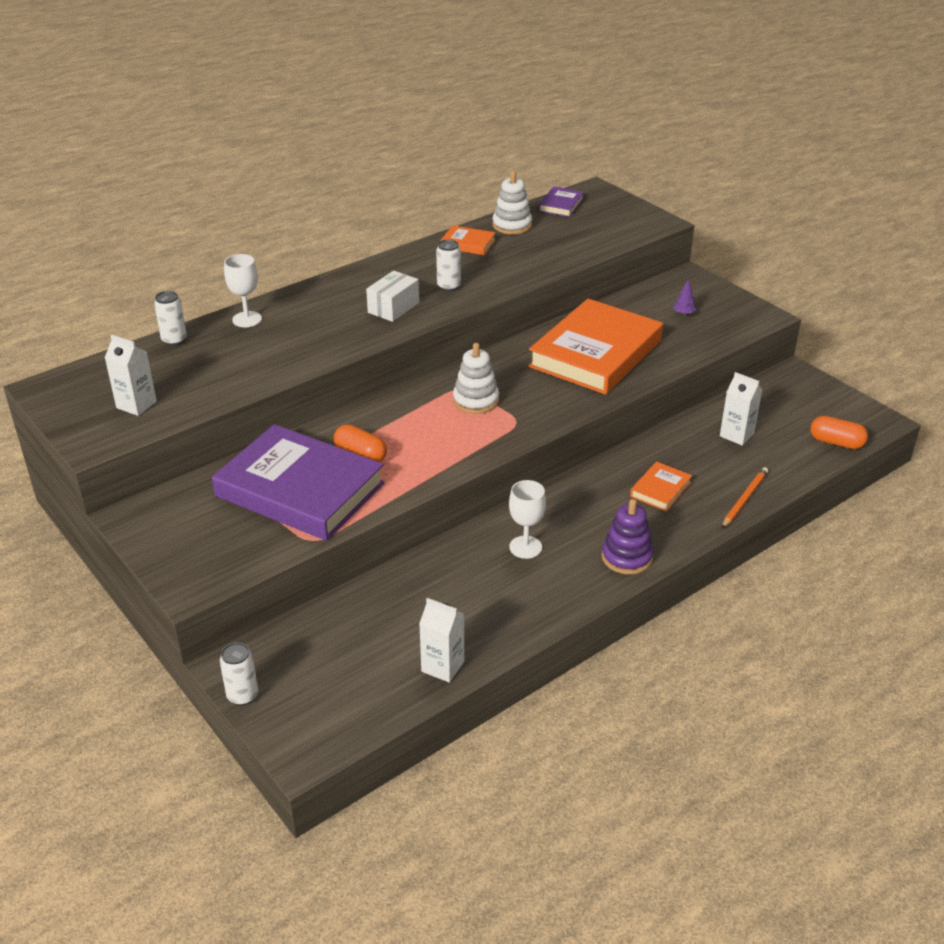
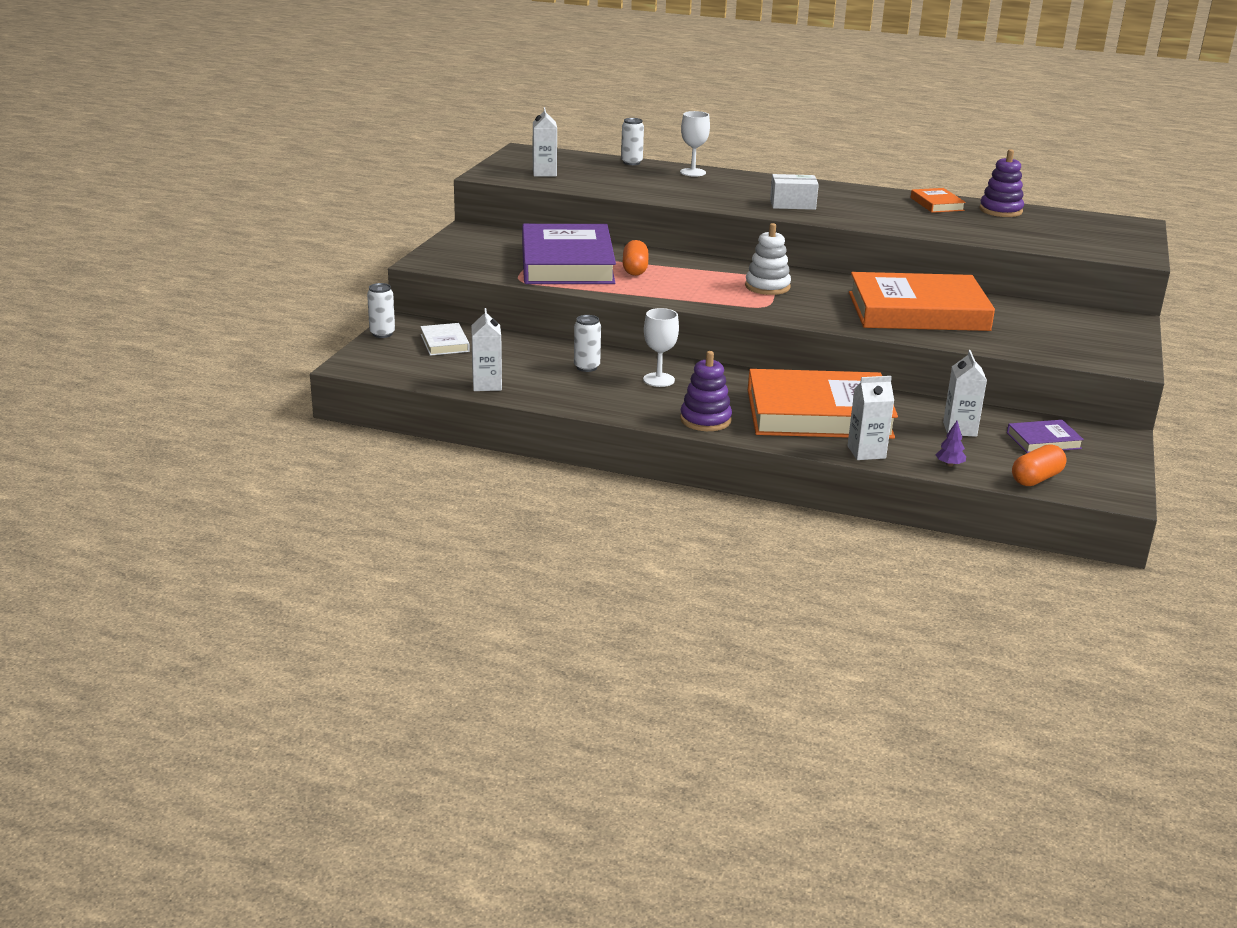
camera: 55 degrees right, 10 degrees down
(314, 656) = (445, 343): none -> white book
(448, 286) = (858, 212): white can -> white can (586, 367)
(512, 225) = (1000, 210): white stacking toy -> purple stacking toy
(561, 205) = (1077, 218): purple book -> purple book (1043, 441)
(660, 489) = (818, 413): orange book -> orange book, size x2.34
(683, 313) = (1057, 331): purple tree -> purple tree (949, 464)
(744, 499) = (866, 452): orange pencil -> white carton
(836, 442) = (1036, 479): orange capsule -> orange capsule turned 60 degrees clockwise

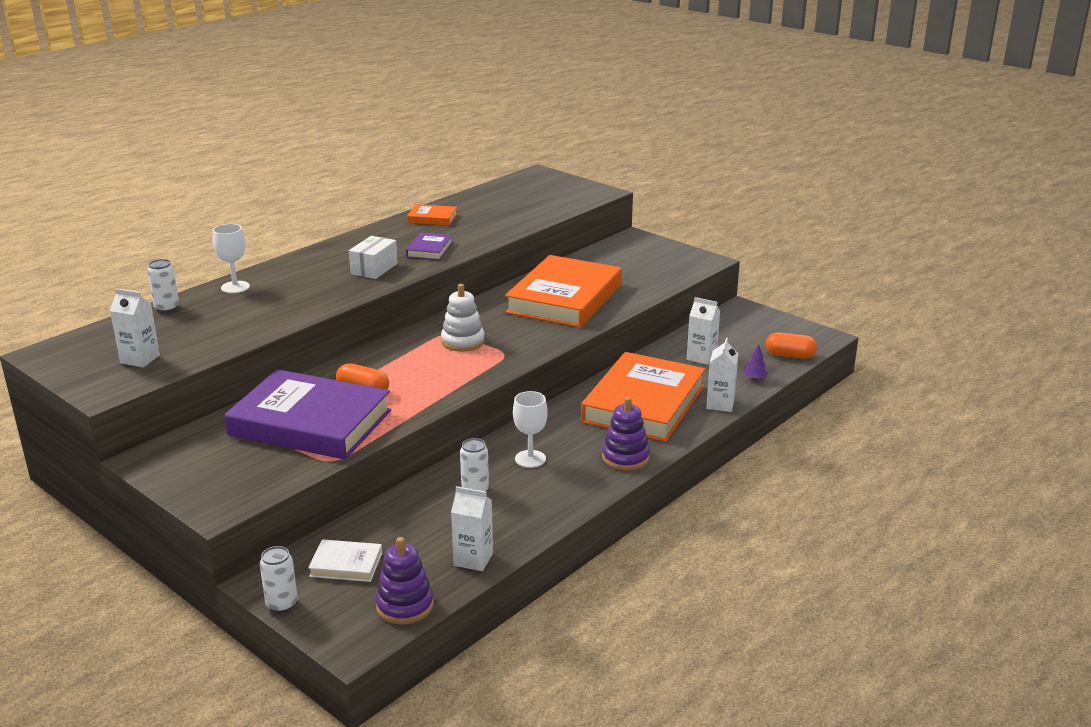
camera: 65 degrees left, 0 degrees up
(1000, 210) = (469, 203): purple stacking toy -> purple stacking toy (405, 606)
(1036, 479) = (790, 355): orange capsule -> orange capsule turned 60 degrees counterclockwise
(1043, 441) = (735, 334): purple book -> purple book (429, 250)

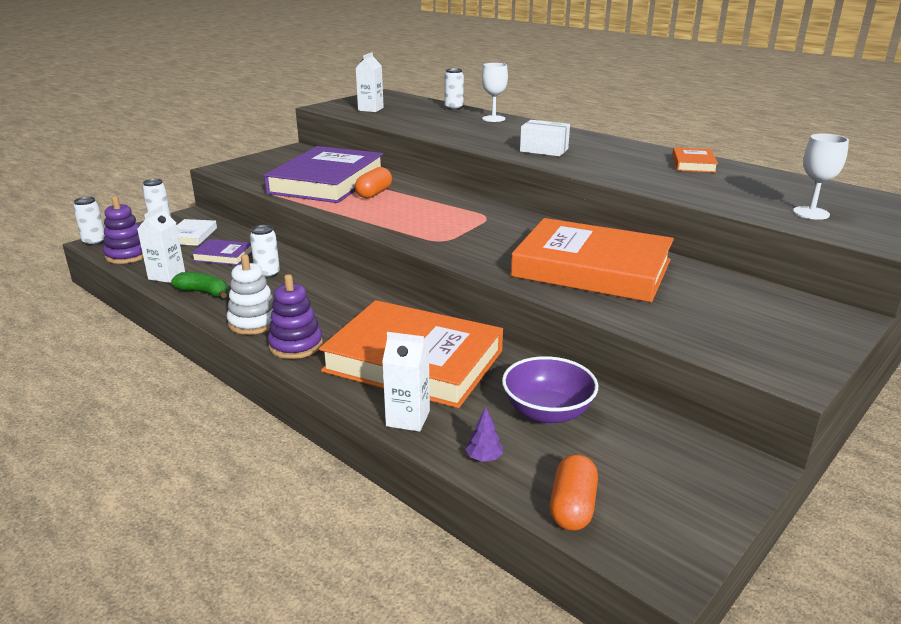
camera: 90 degrees right, 0 degrees up
(350, 650) = (94, 242): none -> white can
(429, 250) = (601, 165): purple book -> purple book (223, 255)
(463, 341) = (469, 223): white stacking toy -> white stacking toy (254, 322)
(519, 525) = (204, 292): none -> green banana
(530, 459) = (311, 296): white goblet -> white goblet (811, 213)
(701, 357) = (547, 412): white carton -> purple bowl

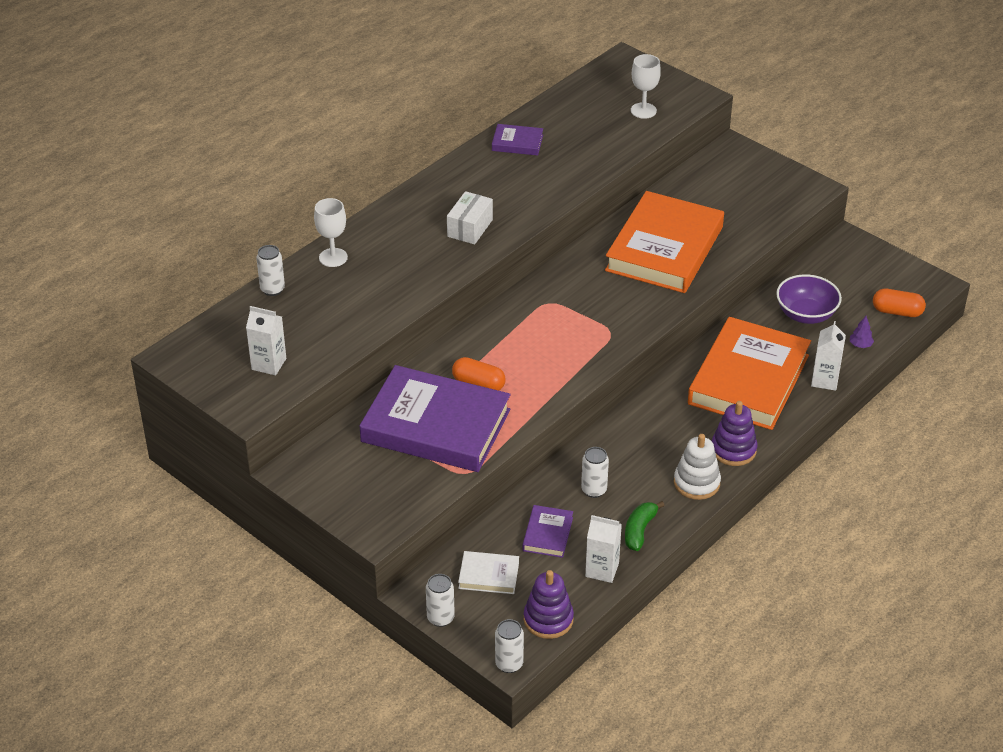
camera: 90 degrees left, 15 degrees up
(693, 164) = (517, 143): orange book -> purple book

